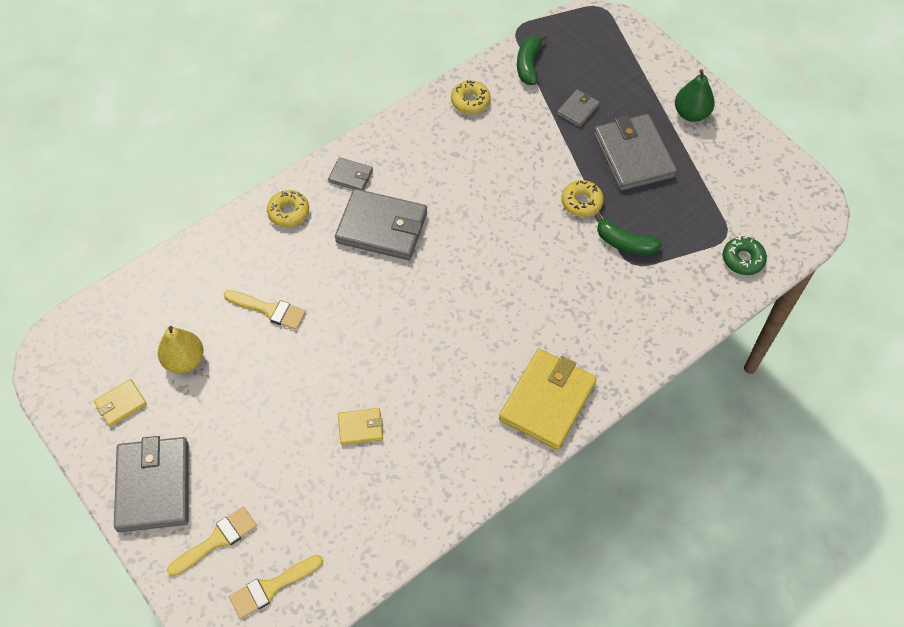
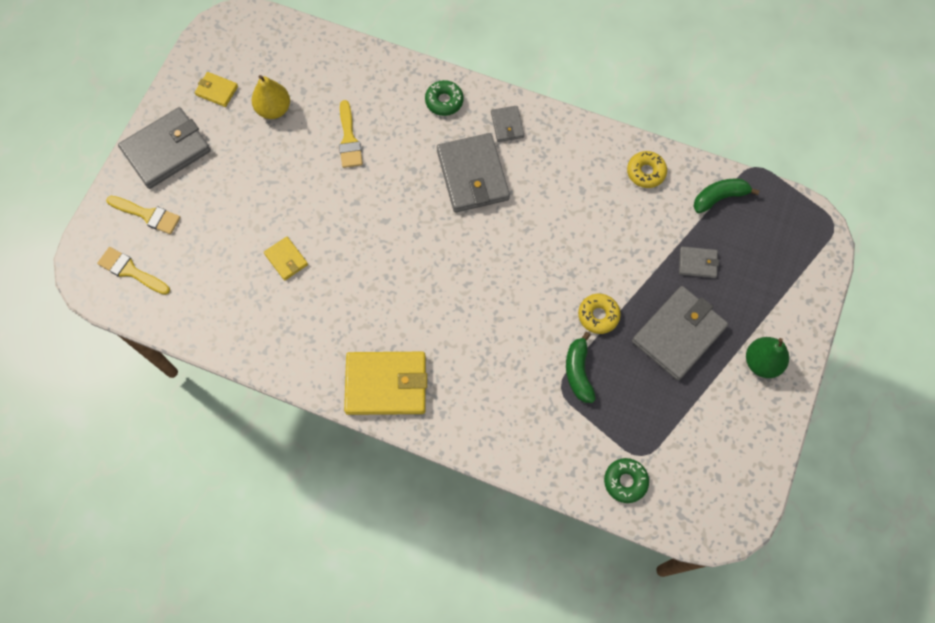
camera: 60 degrees right, 10 degrees up
(288, 212) = (444, 101): yellow donut -> green donut

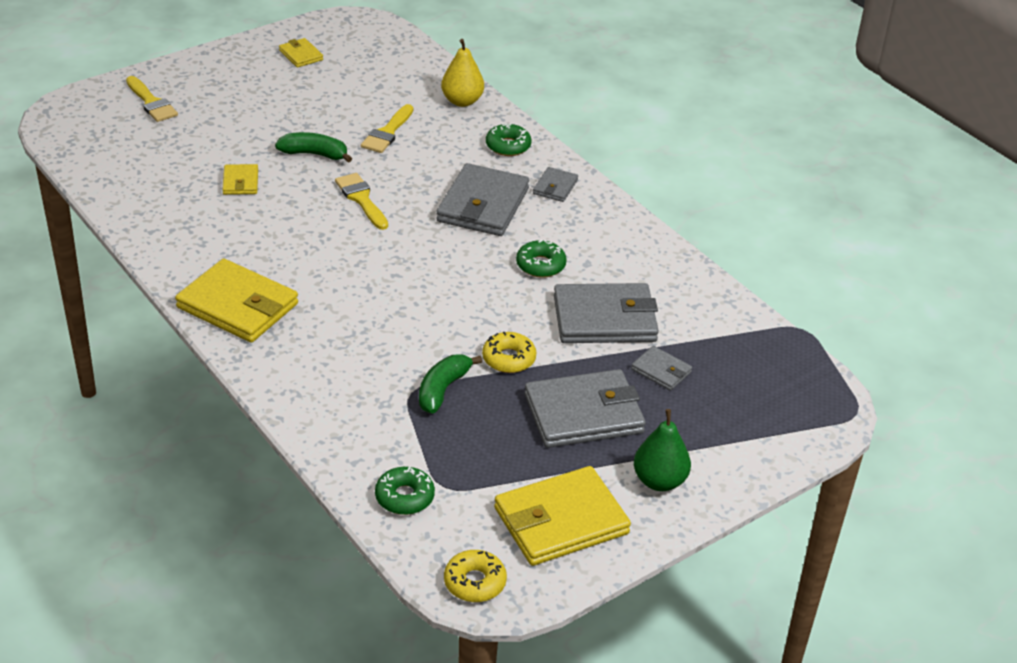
camera: 30 degrees right, 30 degrees down
(131, 271) = (96, 129): yellow brush -> yellow brush (361, 199)
(166, 150) = (214, 72): grey wallet -> grey wallet (604, 319)
(274, 109) = (339, 86): yellow pear -> yellow pear (462, 101)
(554, 212) = (540, 265): none -> green donut
(646, 172) = (670, 280): yellow donut -> yellow donut (475, 582)
(719, 197) = (736, 333): green banana -> green banana (314, 154)
(729, 436) = (561, 521): none -> yellow wallet

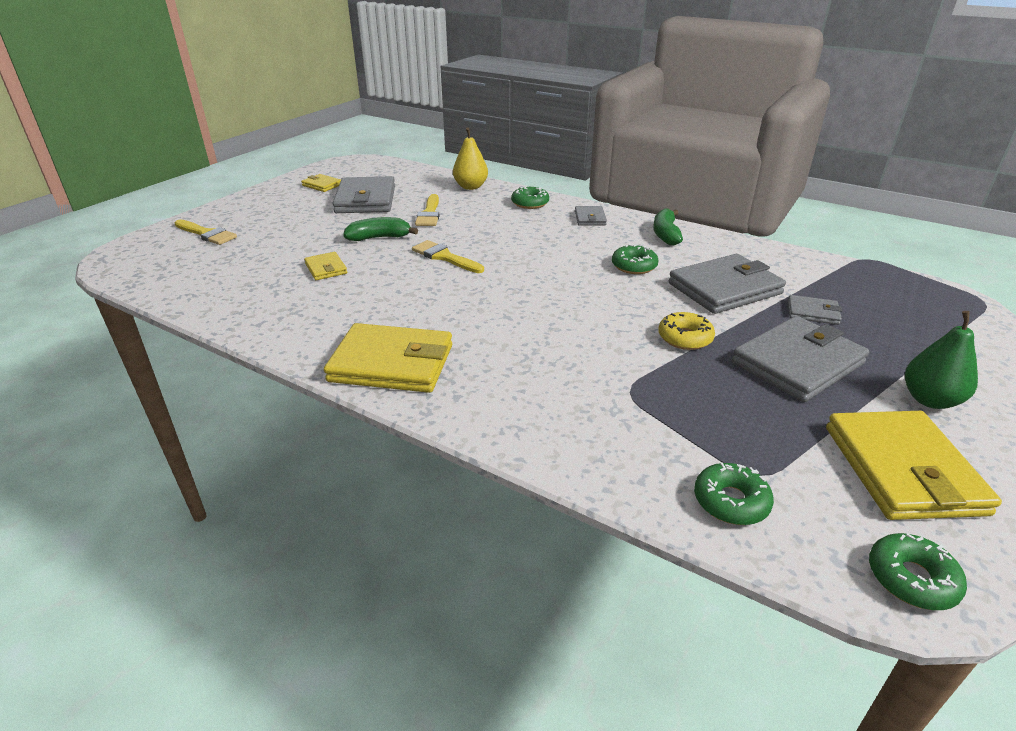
camera: 20 degrees left, 5 degrees down
(443, 390) = (656, 380): green banana -> green banana (665, 234)
(475, 582) = (911, 579): yellow donut -> green donut
(482, 205) = (547, 240): grey wallet -> grey wallet (365, 199)
(561, 521) = (902, 469): yellow wallet -> yellow wallet turned 45 degrees counterclockwise

